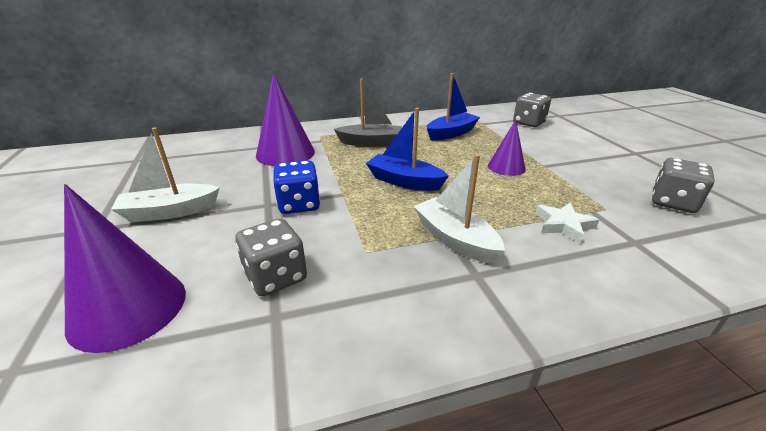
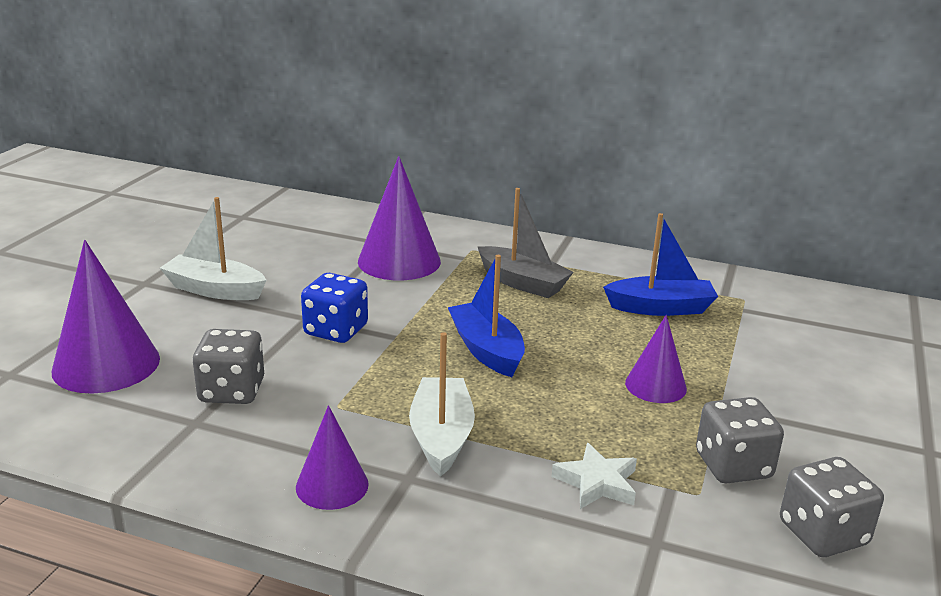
camera: 35 degrees right, 5 degrees down
(442, 307) = (332, 485): none -> purple cone
(529, 123) = (827, 335): grey dice -> grey dice (733, 466)

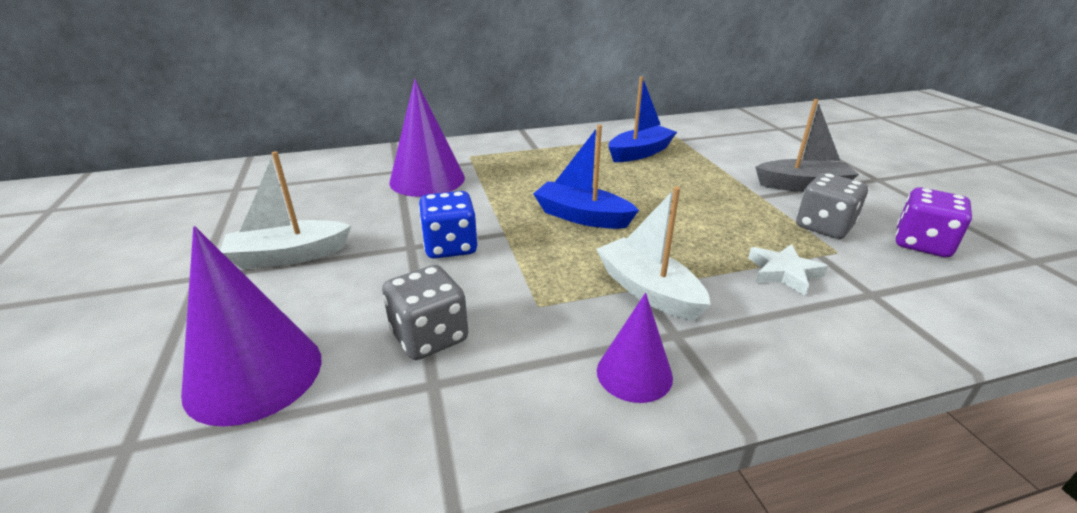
camera: 35 degrees left, 5 degrees up
(522, 283) = (536, 165): grey boat -> grey boat (802, 186)
(655, 385) = (711, 198): purple cone -> none
(822, 534) = (921, 244): grey dice -> purple dice

